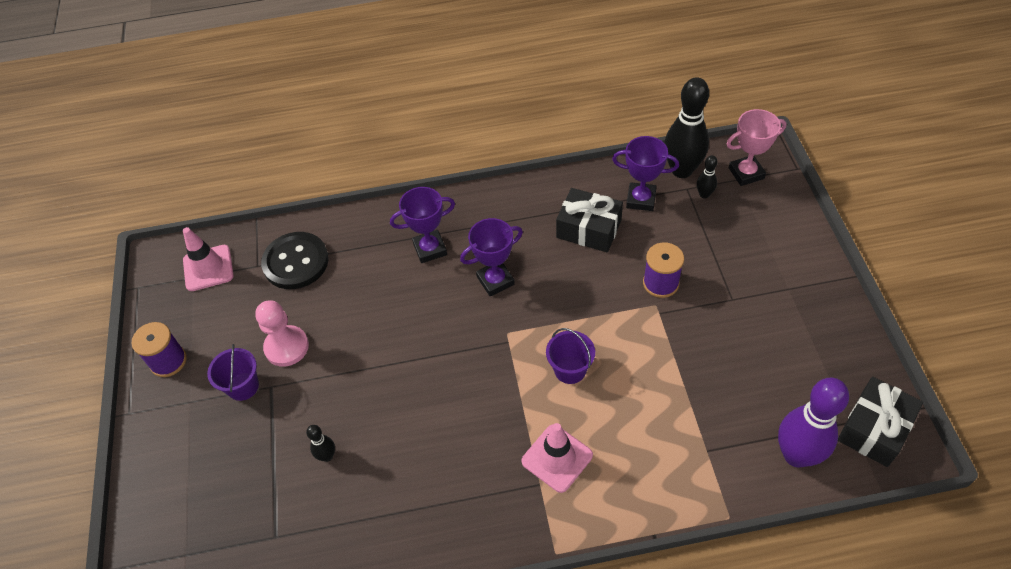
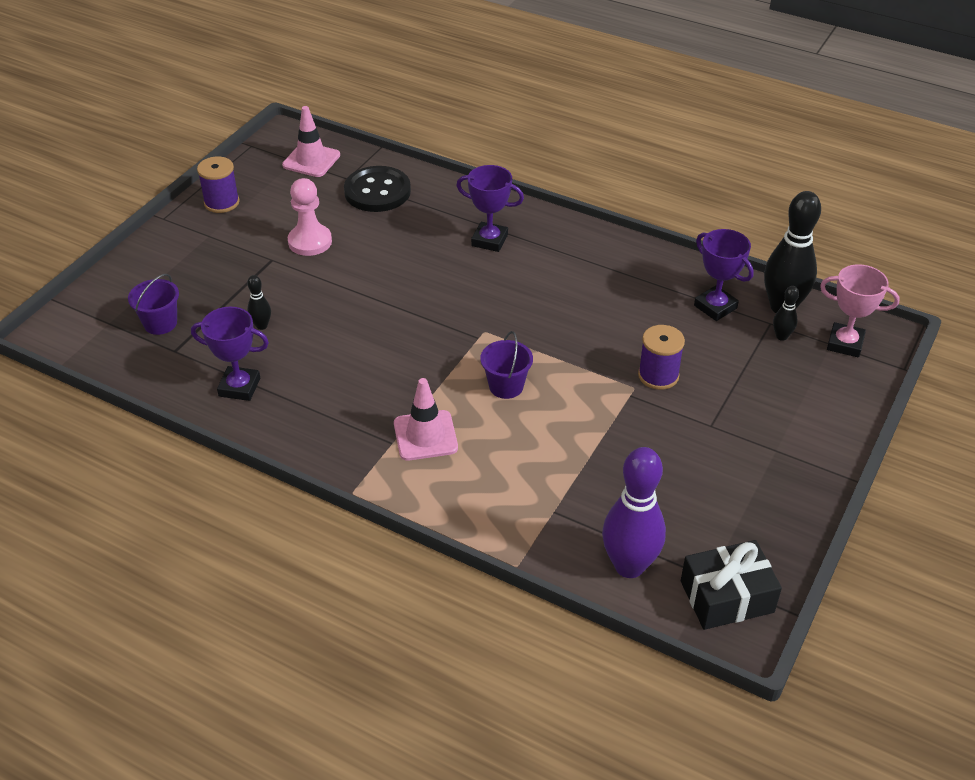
camera: 35 degrees right, 10 degrees down
(243, 386) = (253, 248): purple bucket -> purple bucket (160, 323)
(495, 281) = (517, 291): purple trophy -> purple trophy (239, 387)
(588, 229) = (640, 301): black gift -> none

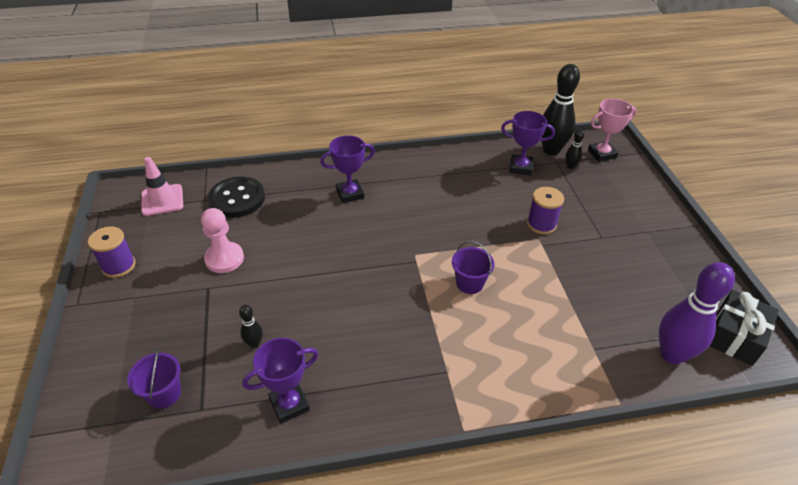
camera: 40 degrees left, 0 degrees up
(425, 436) = (461, 351): pink traffic cone -> none

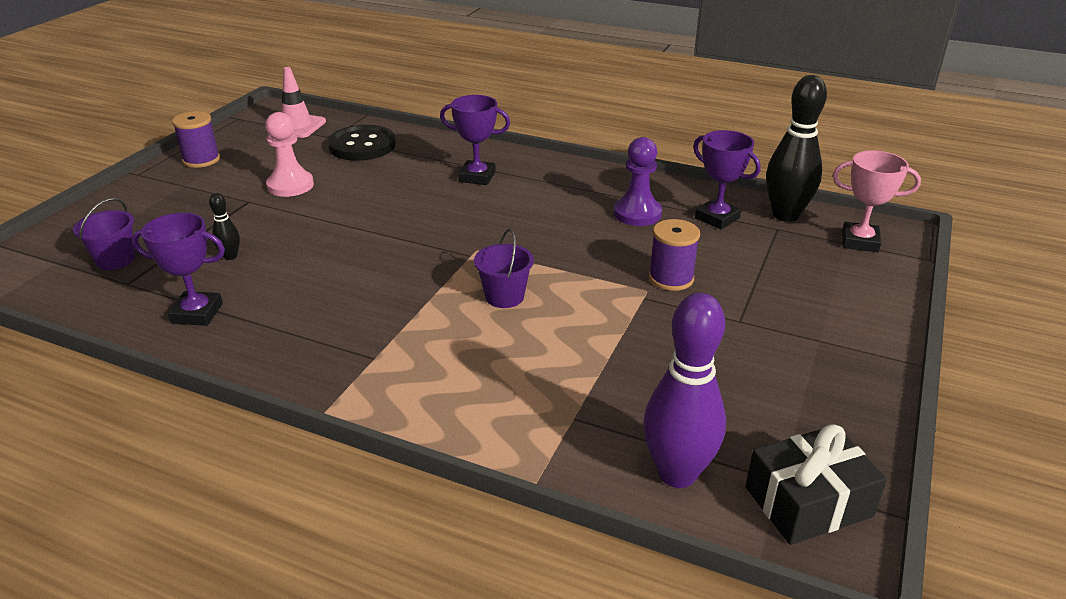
camera: 35 degrees right, 10 degrees down
(476, 183) = (637, 213): none -> purple pawn
(570, 166) = (792, 239): black bowling pin -> none

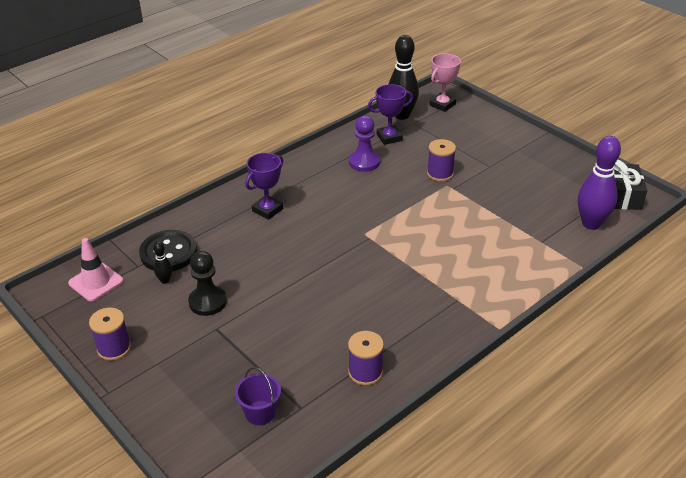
camera: 65 degrees left, 5 degrees up
(197, 313) = (365, 372): purple trophy -> purple spool
(230, 256) = (298, 348): black bowling pin -> black bowling pin (165, 280)
(290, 185) = (207, 302): pink pawn -> black pawn
(504, 296) = (423, 236): purple bucket -> none

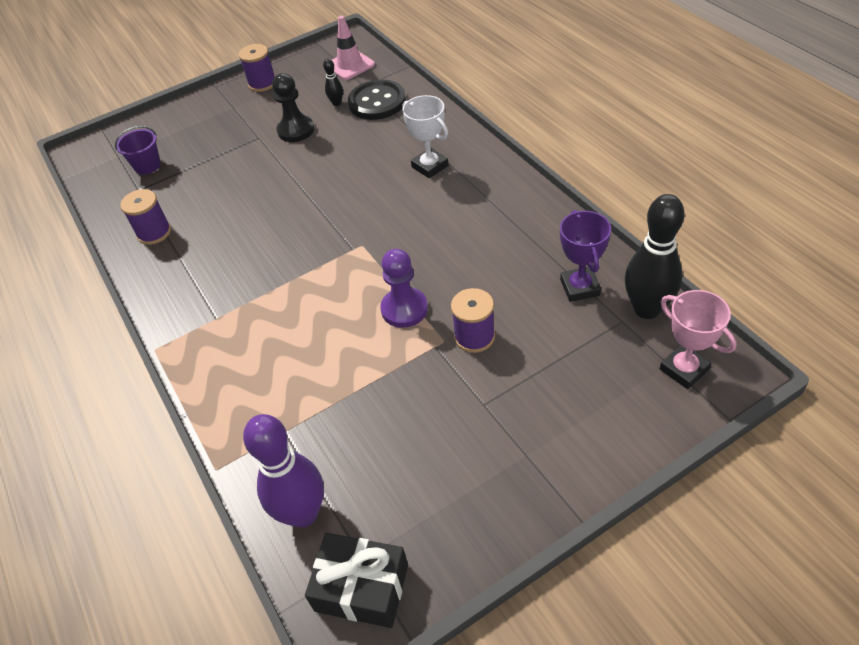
camera: 105 degrees right, 10 degrees up
(267, 210) = (430, 166): purple trophy -> white trophy
(364, 162) = (516, 255): purple pawn -> purple pawn (404, 309)

